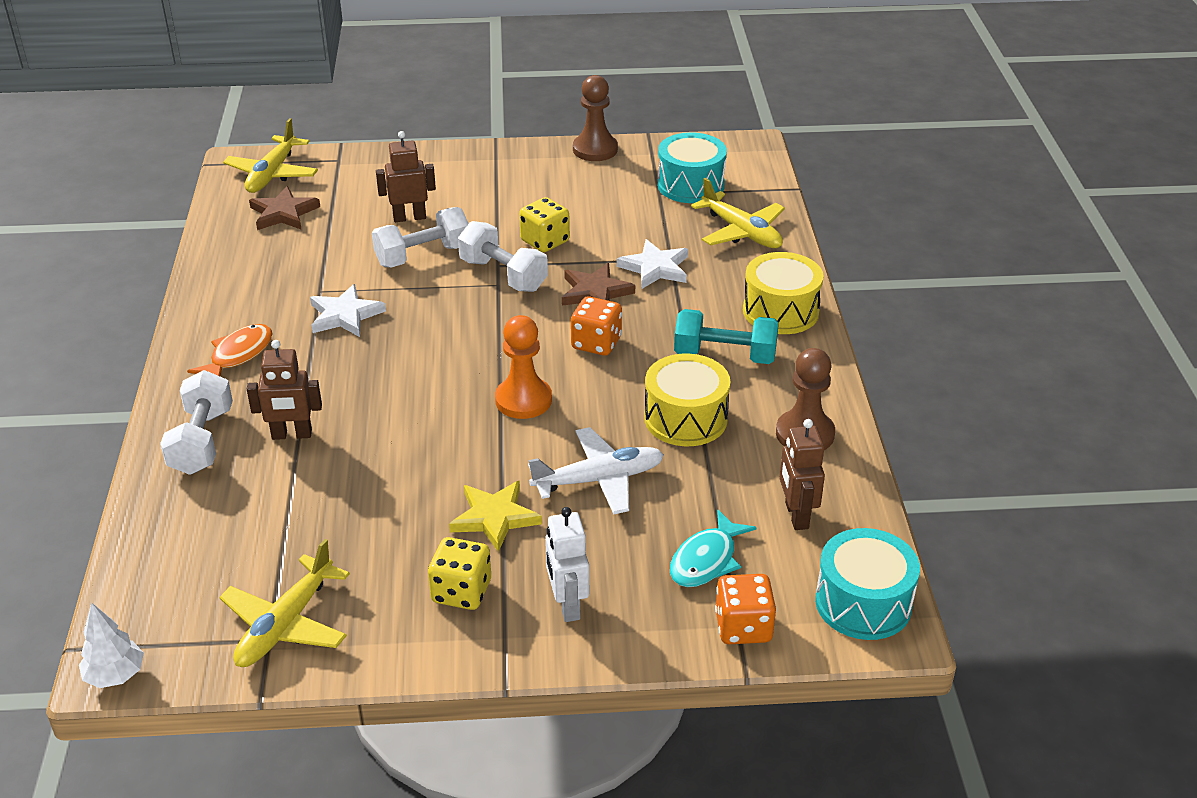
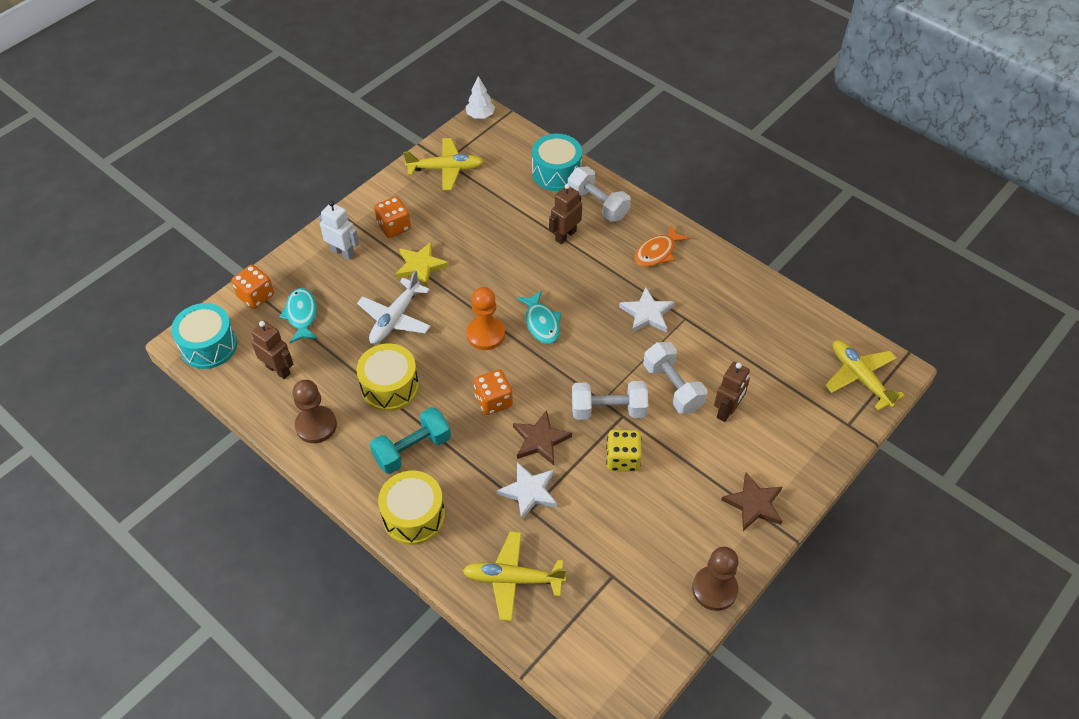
camera: 135 degrees right, 15 degrees up
(238, 355) = (657, 252): orange fish -> orange fish turned 60 degrees clockwise
(283, 213) = (797, 353): brown star -> brown star (754, 504)
(285, 624) = (446, 169): yellow plane -> yellow plane turned 105 degrees clockwise
(423, 256) = (672, 387): white dumbbell -> white dumbbell turned 45 degrees counterclockwise
(454, 373) = (541, 323): none -> turquoise fish
(461, 592) = (394, 227): yellow dice -> orange dice
(690, 185) = (601, 605): turquoise drum -> turquoise drum (556, 173)

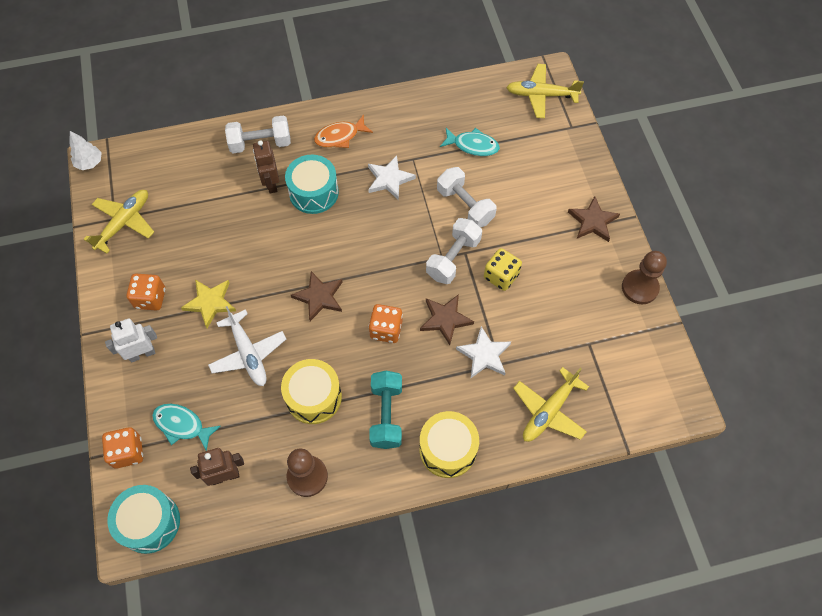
camera: 55 degrees left, 10 degrees up
(485, 334) = (319, 297): orange pawn -> brown star
(541, 323) = (340, 252): turquoise fish -> turquoise fish (472, 145)
(556, 173) = (203, 150): turquoise drum -> turquoise drum (314, 192)
(657, 252) = (340, 136): orange fish -> orange fish turned 75 degrees clockwise
(672, 387) = (465, 206): white dumbbell -> white dumbbell turned 45 degrees clockwise
(727, 411) = (509, 187): brown robot -> none

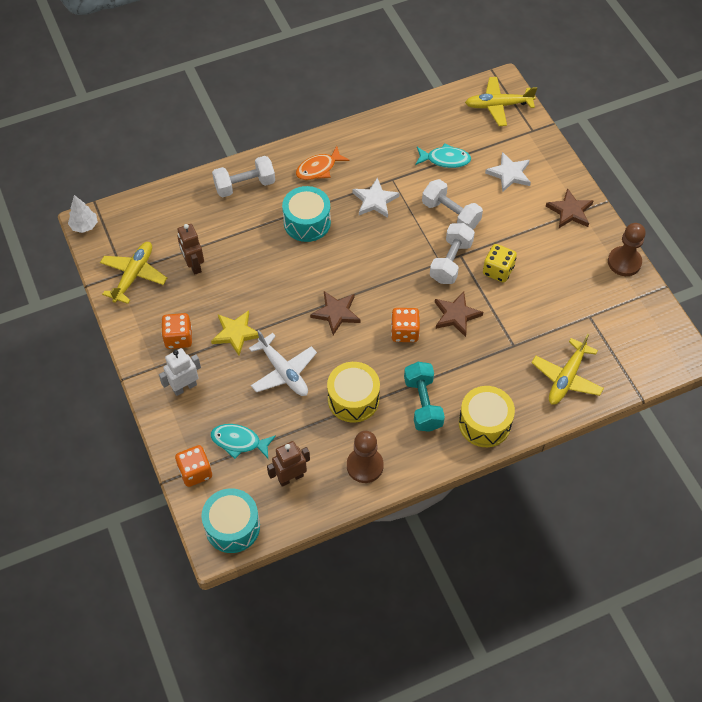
camera: 10 degrees left, 5 degrees down
(271, 184) = (264, 220): brown robot -> brown robot (193, 265)
(484, 355) = (498, 340): white star -> white star (509, 174)

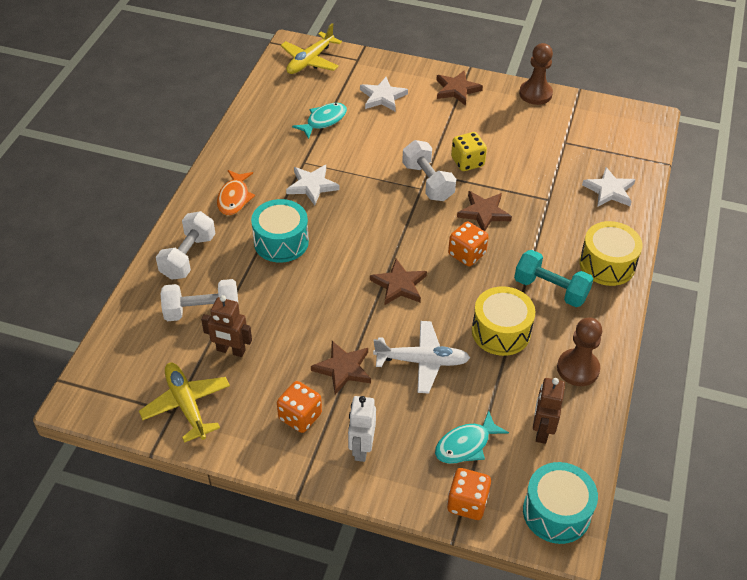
camera: 50 degrees left, 10 degrees down
(84, 226) = (78, 407): white tree -> none
(236, 333) = (343, 369): yellow star -> brown star
(451, 214) = (381, 152): white dumbbell -> white dumbbell (202, 311)
(566, 378) = (609, 190): yellow plane -> white star

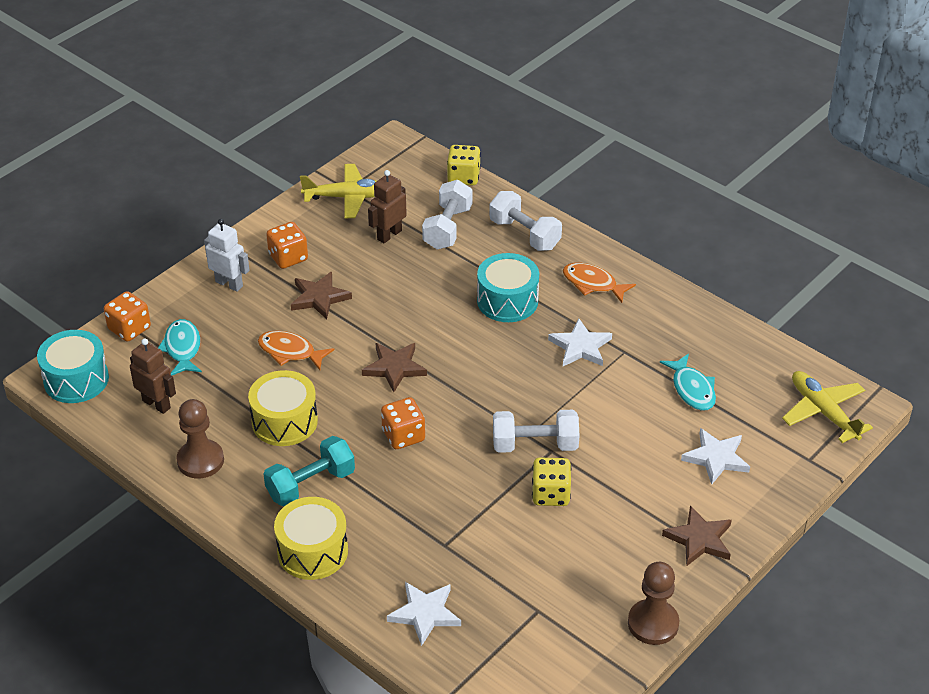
camera: 115 degrees right, 5 degrees down
(119, 325) = (463, 177): none -> yellow dice
(422, 361) = (290, 352): white plane -> orange fish
(484, 213) = (456, 475): brown star -> none

